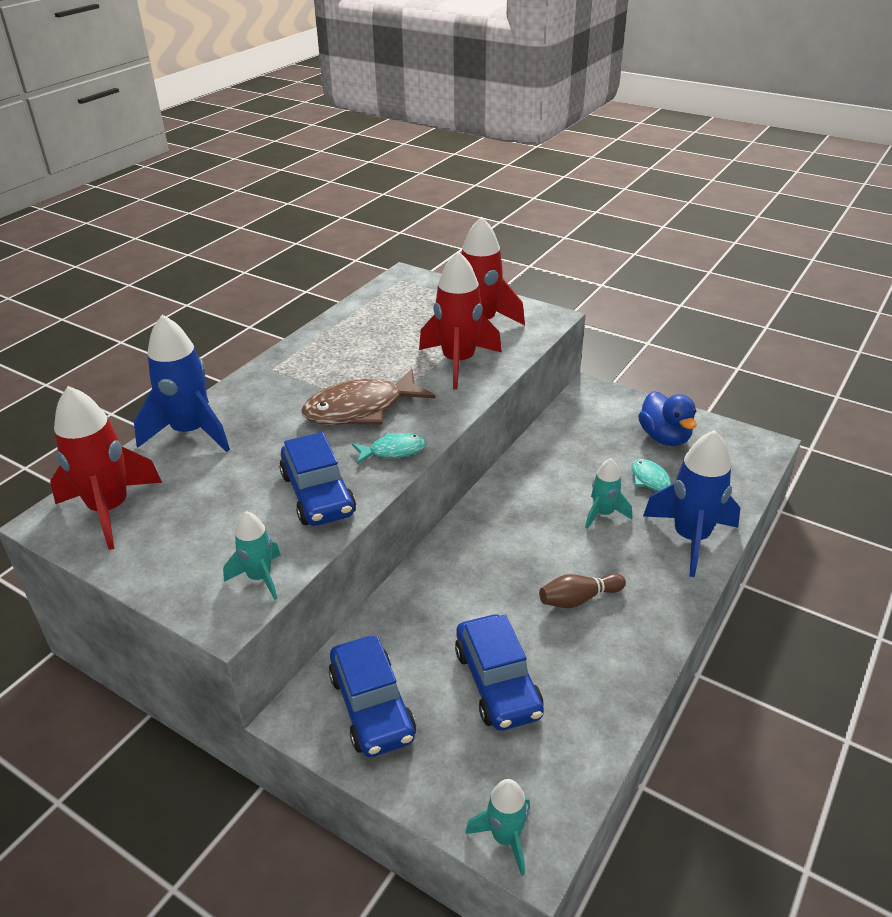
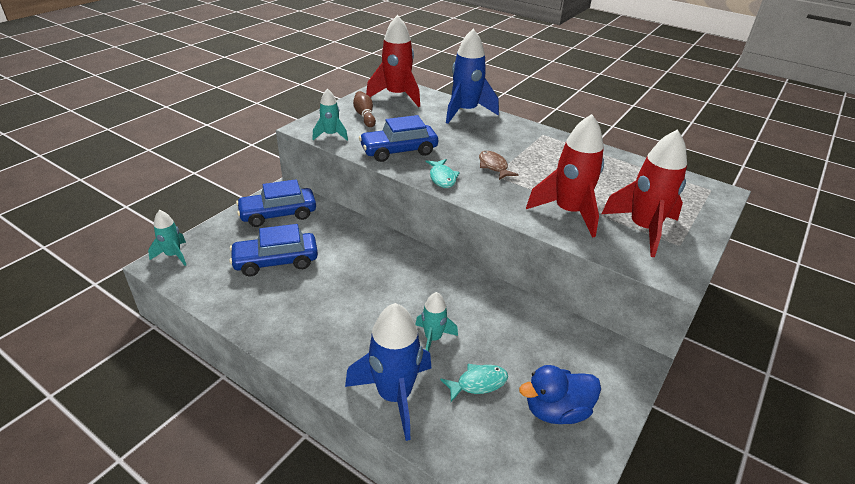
camera: 90 degrees right, 0 degrees up
(361, 409) = (493, 166): brown fish -> brown fish, size x0.53
(578, 599) = (337, 308): brown bowling pin -> brown bowling pin (364, 116)

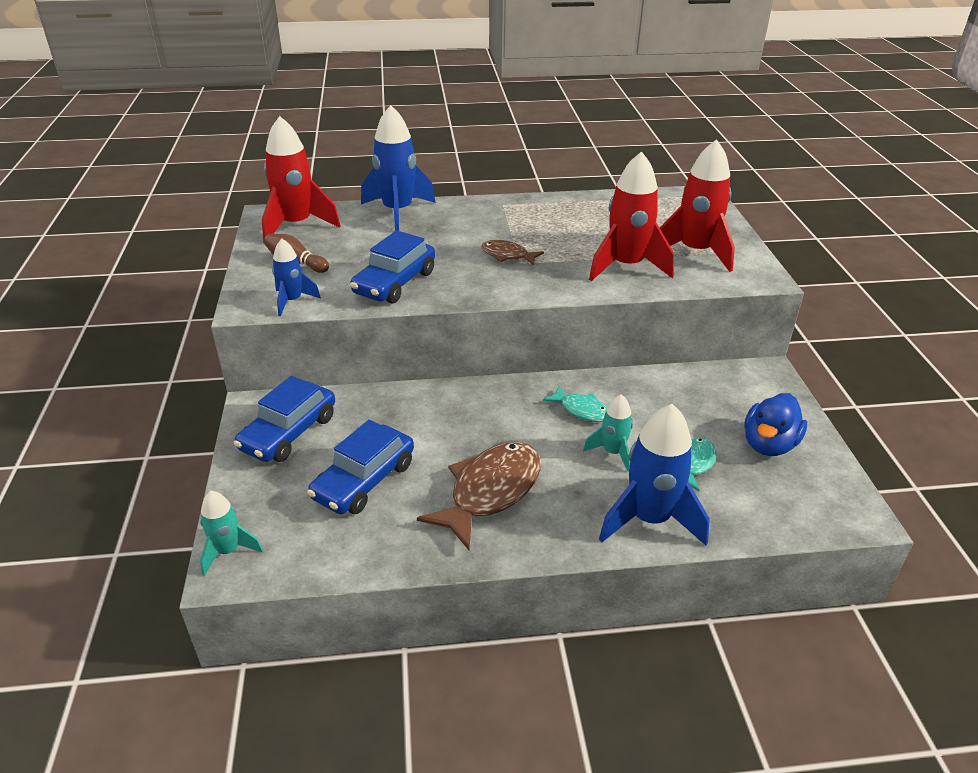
camera: 40 degrees left, 0 degrees up
(328, 311) = (490, 492): none -> brown fish
(331, 135) = (292, 301): turquoise rocket -> blue rocket
(442, 178) = (479, 289): turquoise fish -> turquoise fish (581, 410)

